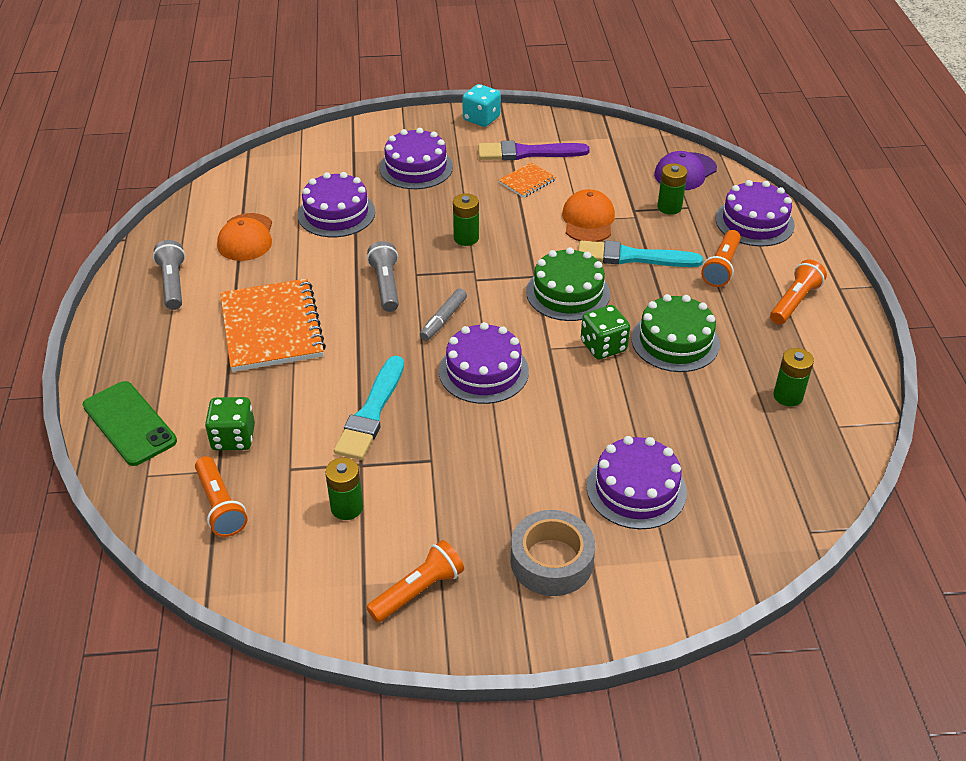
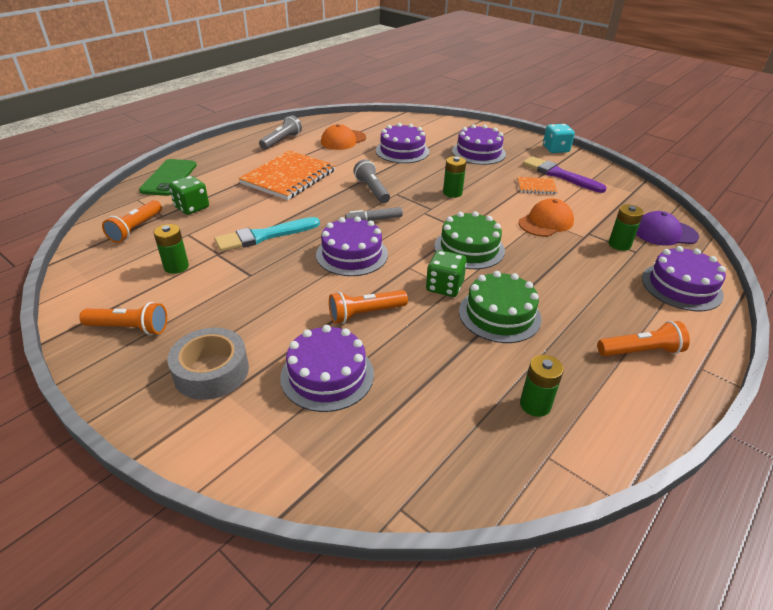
camera: 45 degrees right, 5 degrees down
(386, 285) = (372, 190): grey flashlight -> grey flashlight turned 60 degrees counterclockwise
(633, 257) = (546, 255): turquoise brush -> none
(721, 267) = (608, 296): orange flashlight -> orange flashlight (365, 314)

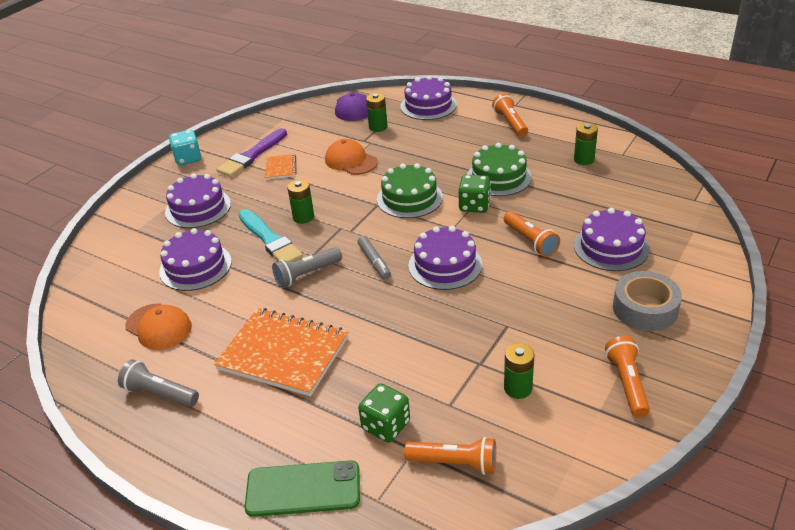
camera: 95 degrees left, 0 degrees up
(264, 236) = (432, 336): turquoise brush -> turquoise brush (270, 240)

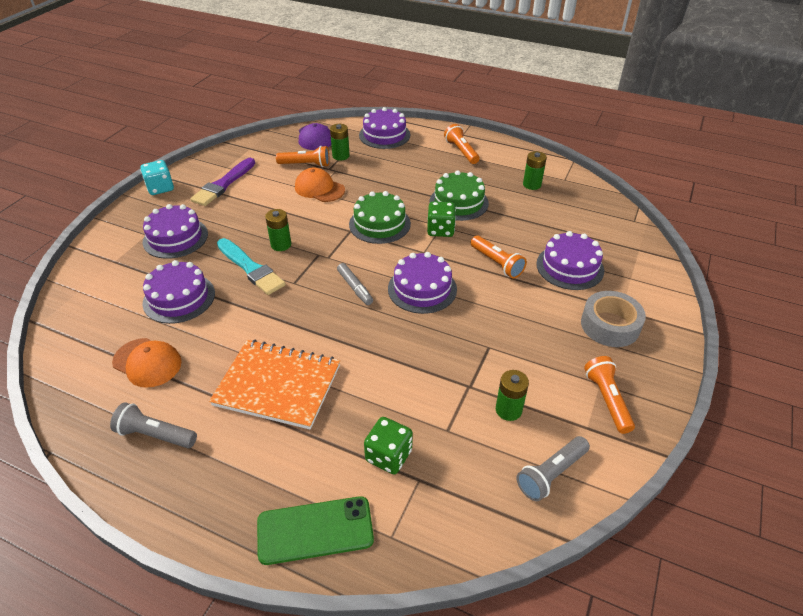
camera: 10 degrees left, 5 degrees up
(280, 168) = (253, 196): orange notebook -> none
(307, 274) = (291, 302): grey flashlight -> grey flashlight (551, 474)
(455, 463) = (461, 491): orange flashlight -> orange flashlight (306, 165)

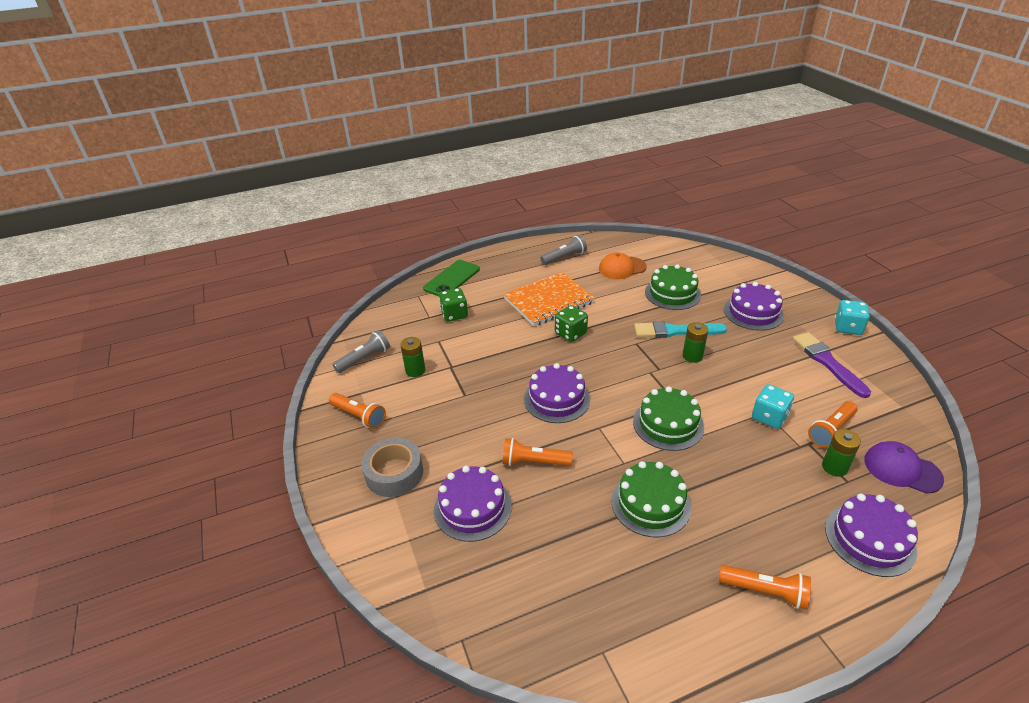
camera: 135 degrees right, 5 degrees down
(179, 298) = (672, 293): purple cake -> green cake
(319, 188) = (769, 417): orange cap -> turquoise dice
(355, 288) = (597, 367): grey marker -> none
(440, 230) = (618, 458): green dice -> green dice (570, 333)
(532, 185) = (623, 601): green battery -> none
(551, 474) = (364, 359): grey flashlight -> grey flashlight turned 45 degrees clockwise

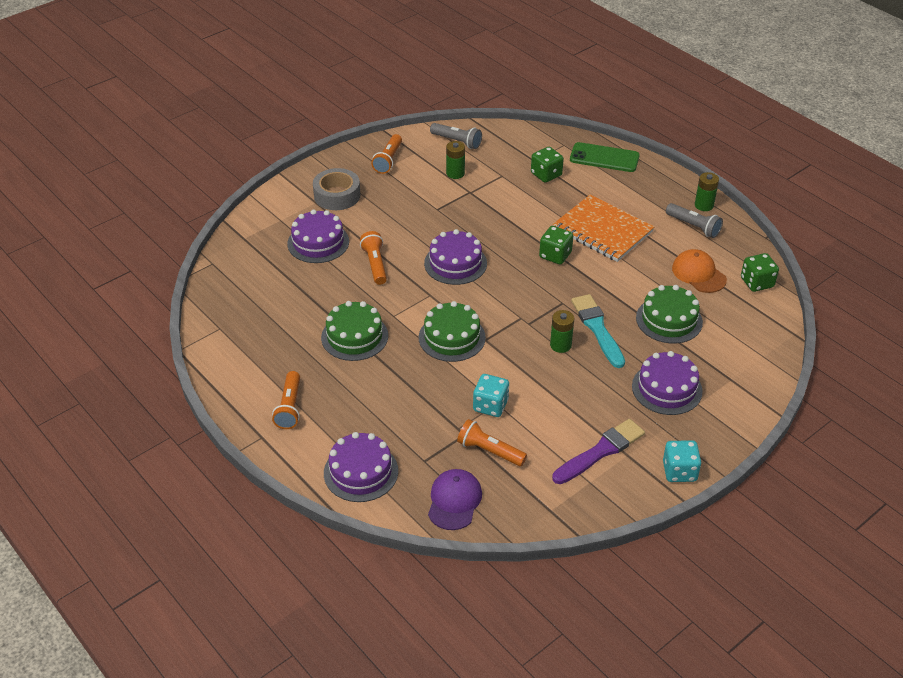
camera: 70 degrees right, 5 degrees up
(640, 246) = (757, 282): none -> green dice
(834, 467) = (439, 452): green battery -> green battery (704, 205)

